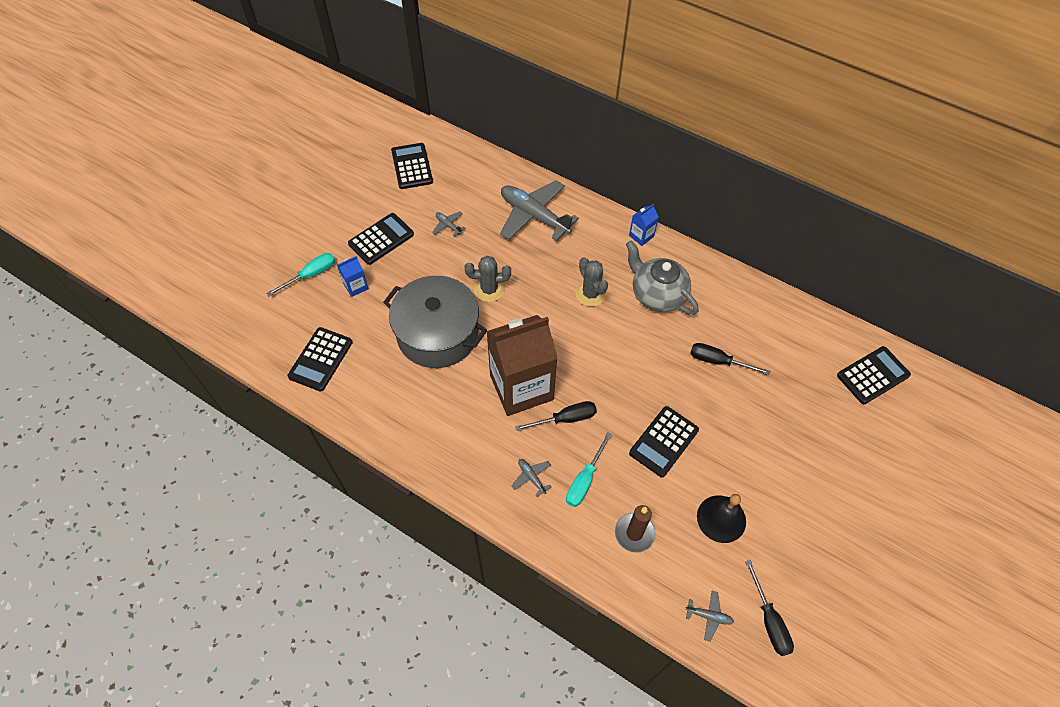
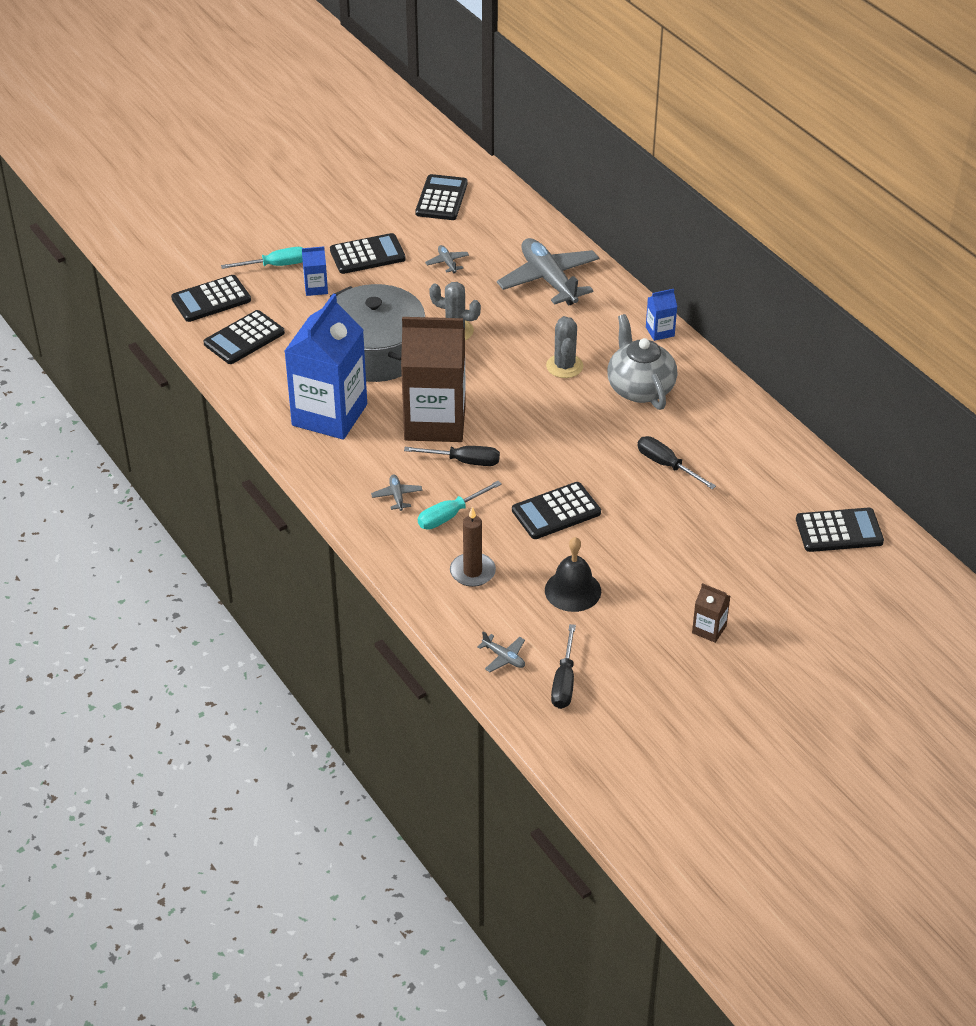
camera: 25 degrees right, 15 degrees down
(273, 329) = (211, 299): none -> black calculator
(432, 413) = (329, 415): none -> blue carton
(842, 513) = (709, 629): none -> brown carton

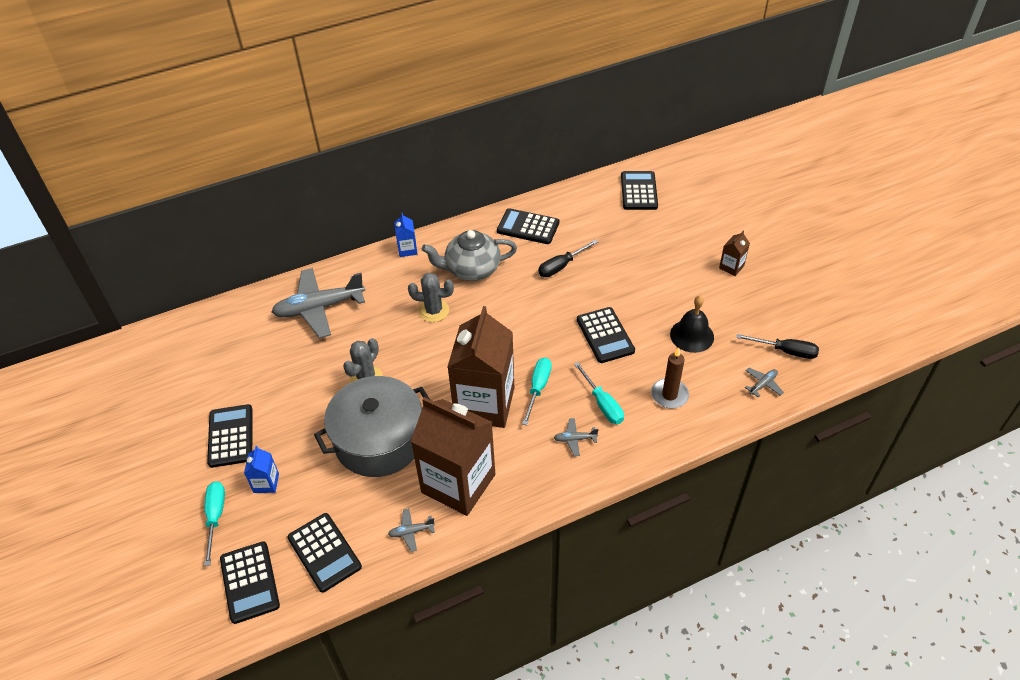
camera: 80 degrees left, 5 degrees up
(329, 415) = (458, 483): blue carton -> brown carton
(441, 198) = (169, 371): black calculator -> black calculator (528, 227)
(447, 262) = (268, 375): grey plane -> grey plane (411, 532)
(464, 461) = (538, 388): black screwdriver -> turquoise screwdriver

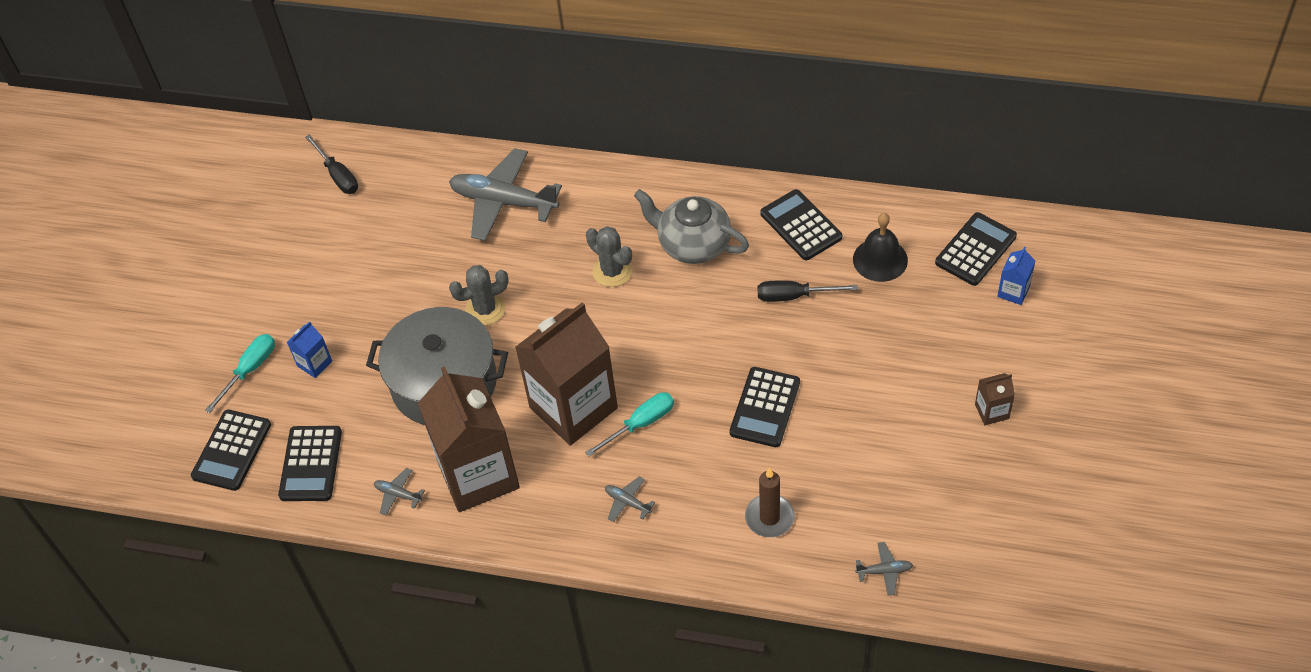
camera: 40 degrees right, 5 degrees up
(230, 436) = (320, 296): black calculator -> none
(407, 249) = (646, 181): blue carton -> blue carton (1013, 292)
(602, 404) = (690, 482): turquoise screwdriver -> none
(692, 335) = (861, 466): black bell -> black bell (880, 259)
(785, 351) = (951, 550): black screwdriver -> black screwdriver (338, 175)

